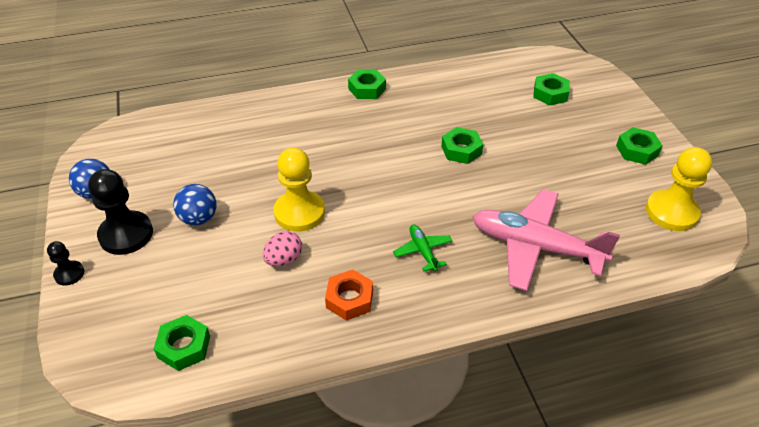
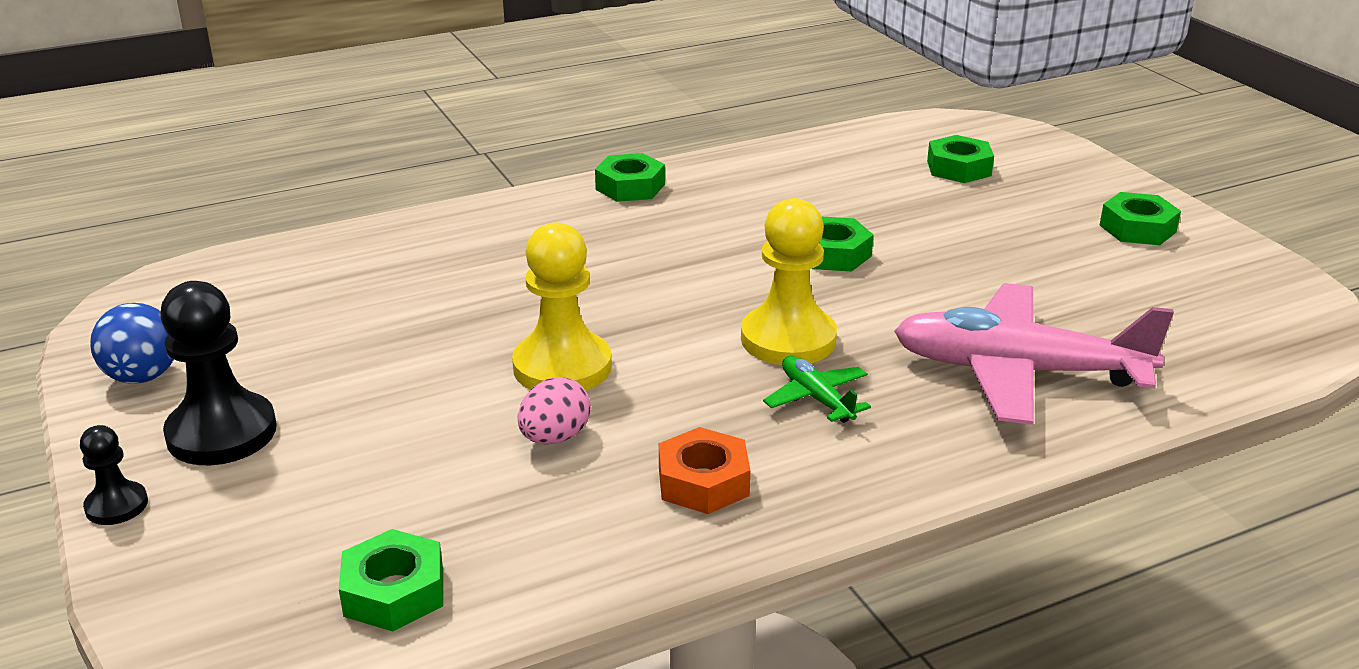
camera: 10 degrees left, 15 degrees down
(199, 218) = (365, 395): blue ball -> none
(671, 212) = (1231, 303): yellow pawn -> yellow pawn (788, 339)

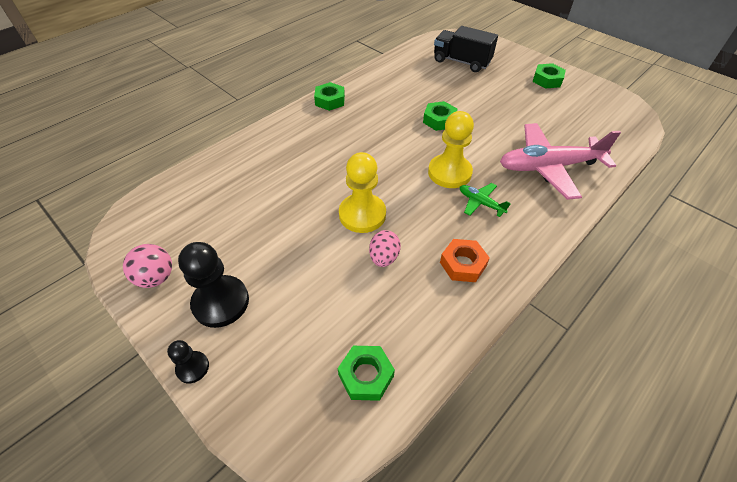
camera: 20 degrees left, 20 degrees up
(142, 377) = (156, 277): blue ball -> pink ball
(959, 168) = (461, 62): green nut -> black truck

